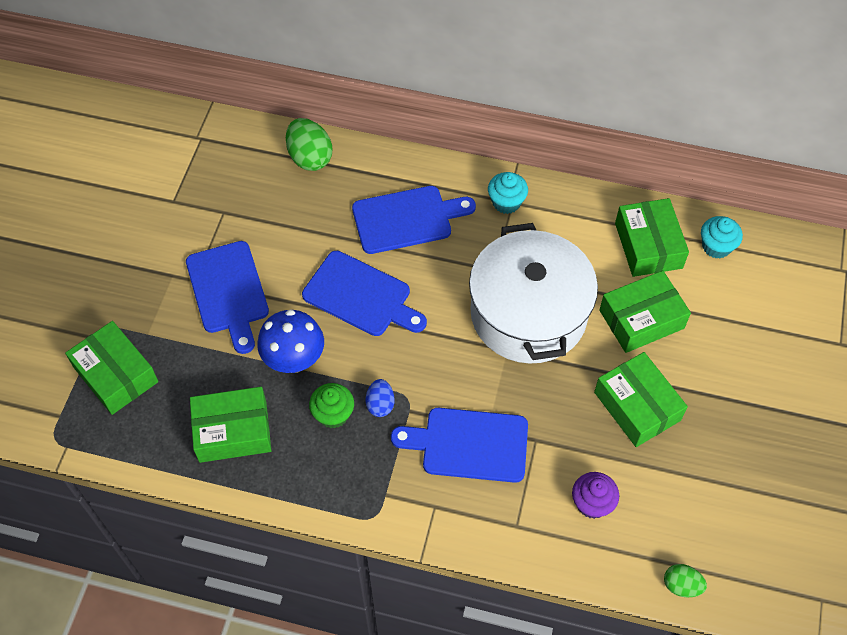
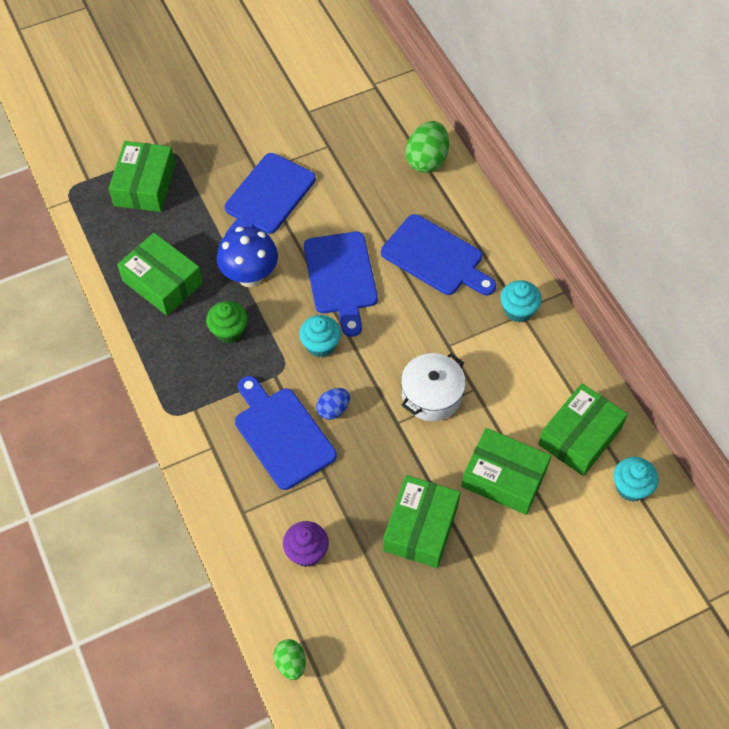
camera: 50 degrees right, 0 degrees up
(380, 404) = (263, 354): blue egg -> blue egg (333, 410)
(411, 356) = (320, 345): none -> turquoise cupcake
(528, 314) = (431, 395): white pot -> white pot, size x0.52

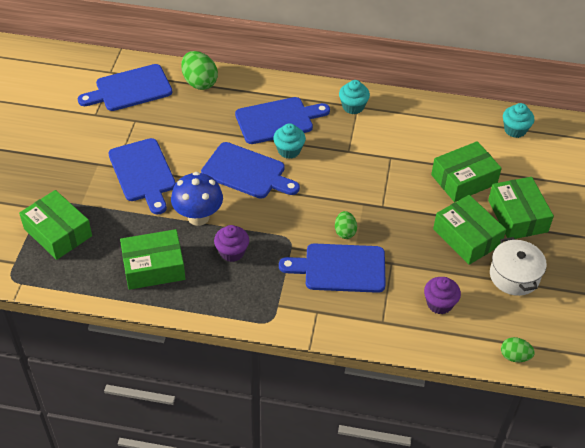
camera: 55 degrees left, 10 degrees down
(229, 331) = (232, 252): green cupcake -> purple cupcake
(320, 345) = (289, 211): turquoise cupcake -> turquoise cupcake (289, 150)
(333, 410) = (345, 232): blue egg -> green egg
(365, 114) = (130, 89): none -> blue cutting board
(431, 395) = (377, 179): white pot -> white pot (514, 276)
(580, 436) = (463, 131): green box -> green box (517, 216)

